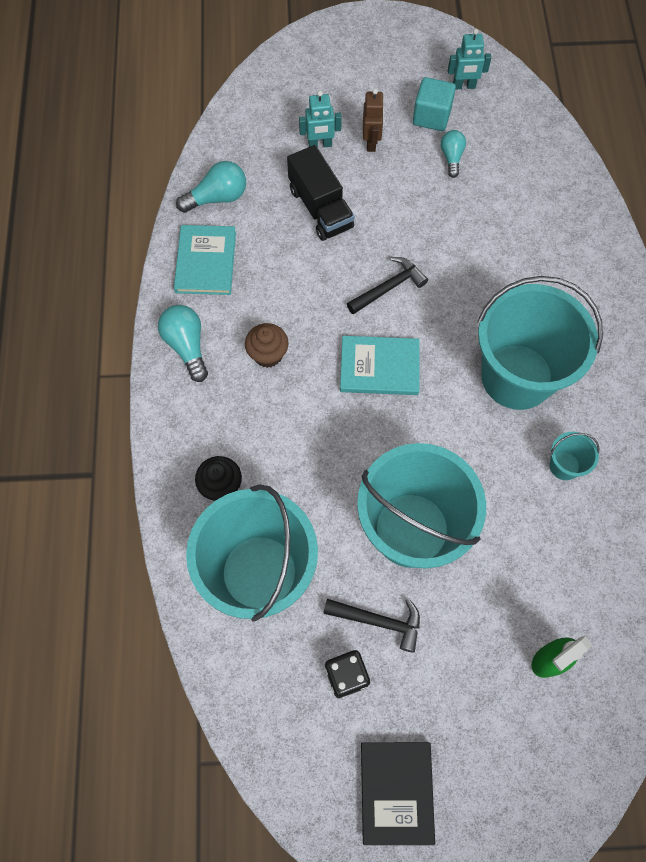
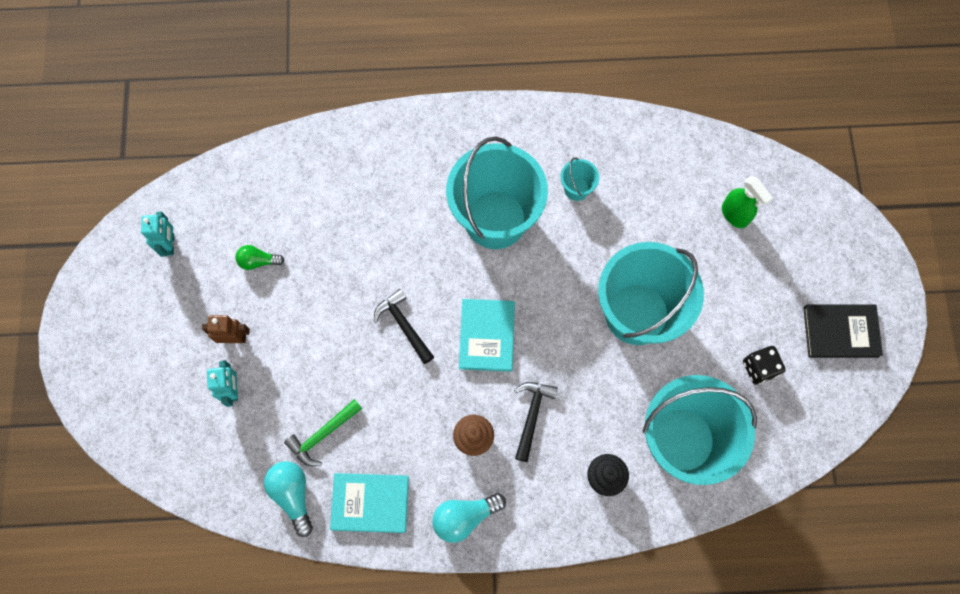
camera: 90 degrees left, 5 degrees up
(274, 219) = (322, 435): none -> green hammer
(320, 208) = (311, 389): black truck -> none
(379, 621) = (714, 341): black hammer -> black hammer (532, 415)
(431, 116) = (206, 278): turquoise cube -> none
(451, 157) = (258, 261): turquoise light bulb -> green light bulb

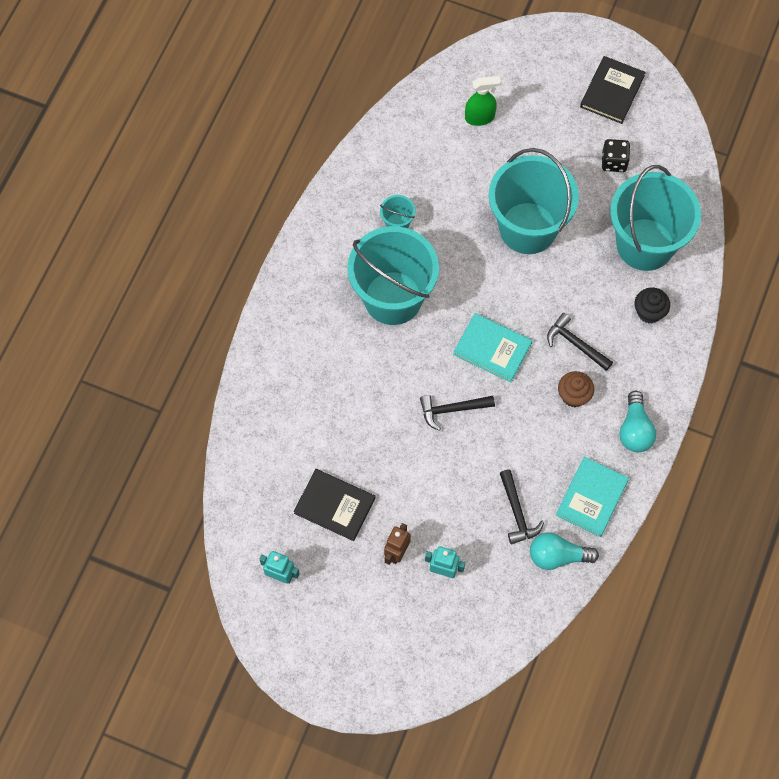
camera: 65 degrees left, 5 degrees down
(258, 261) = (335, 505): green light bulb -> black book
(322, 435) = (517, 512): green hammer -> black hammer

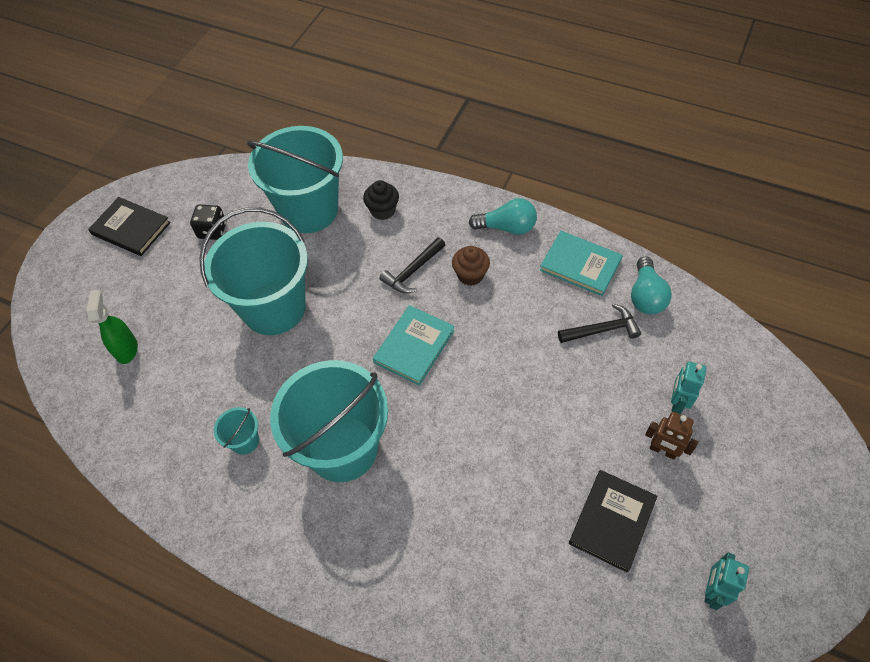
camera: 85 degrees left, 10 degrees down
(452, 410) = (486, 388): black hammer -> none

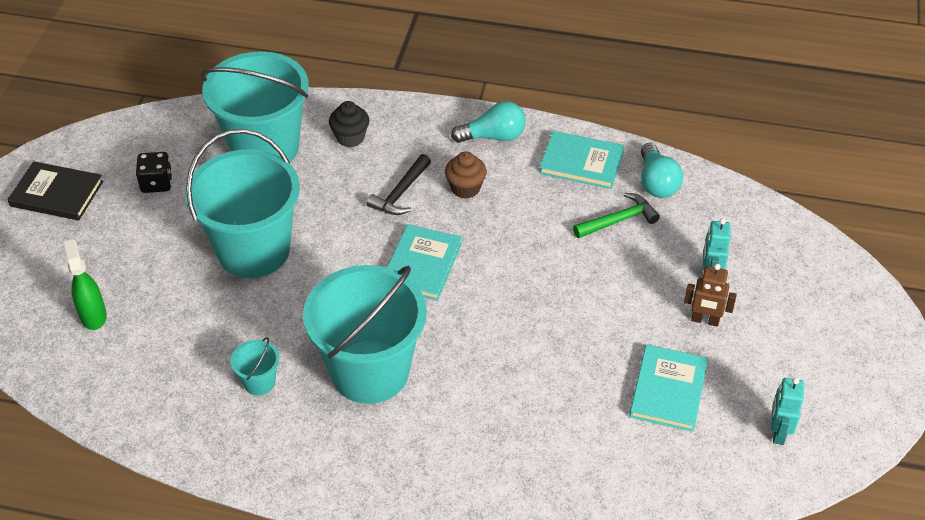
camera: 15 degrees left, 10 degrees down
(602, 329) = (619, 220): black hammer -> green hammer
(612, 521) = (668, 390): black book -> turquoise book

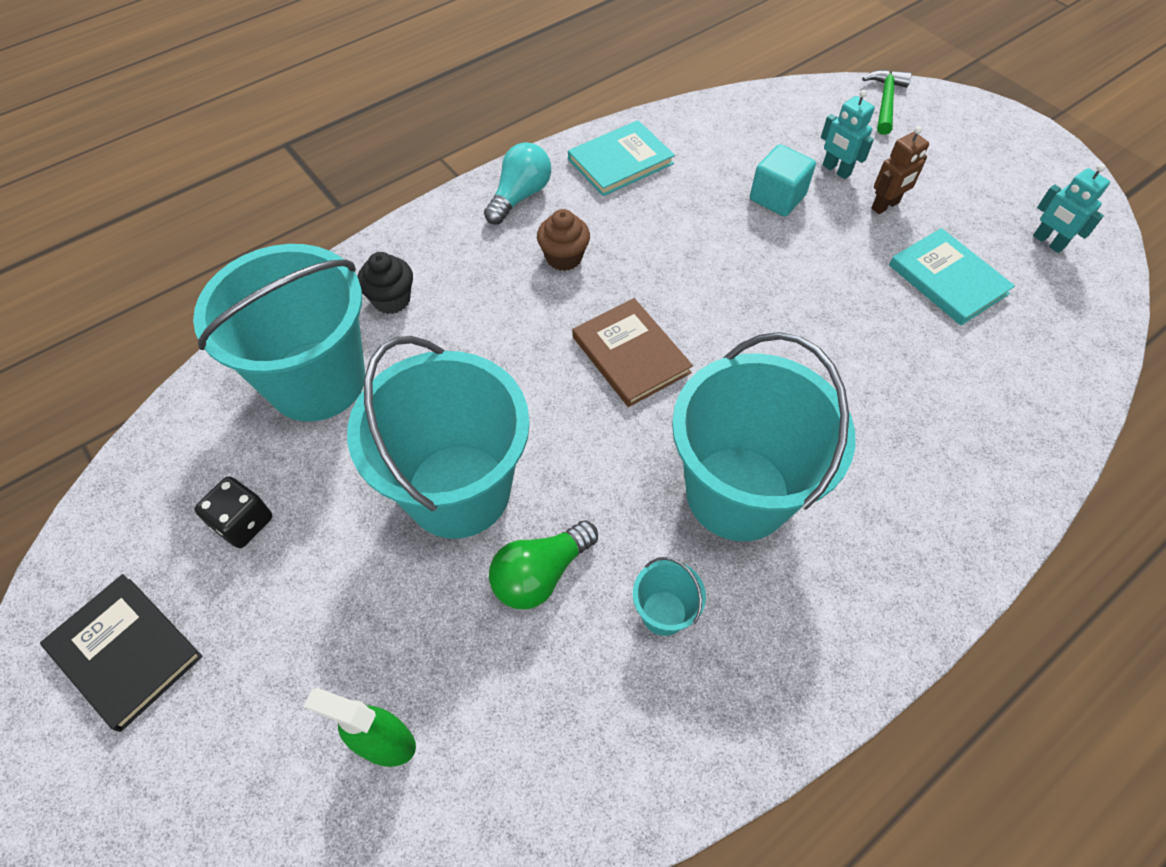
camera: 50 degrees left, 10 degrees up
(57, 194) = (125, 652): black book -> black book turned 75 degrees clockwise
(235, 316) = (540, 574): none -> green light bulb
(401, 193) = (515, 309): black hammer -> none
(422, 265) = (630, 355): turquoise book -> brown book
(619, 220) = (716, 183): green hammer -> green hammer (885, 101)
(642, 259) = (777, 198): none -> turquoise cube
(656, 182) = (696, 133): turquoise light bulb -> none

